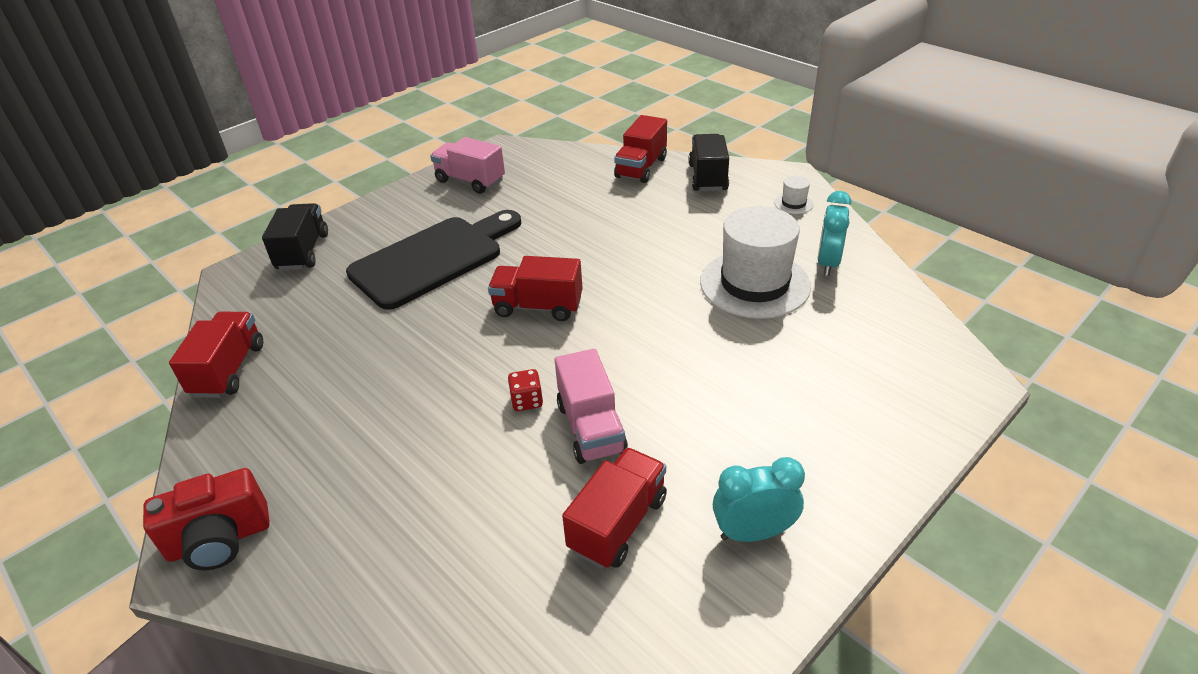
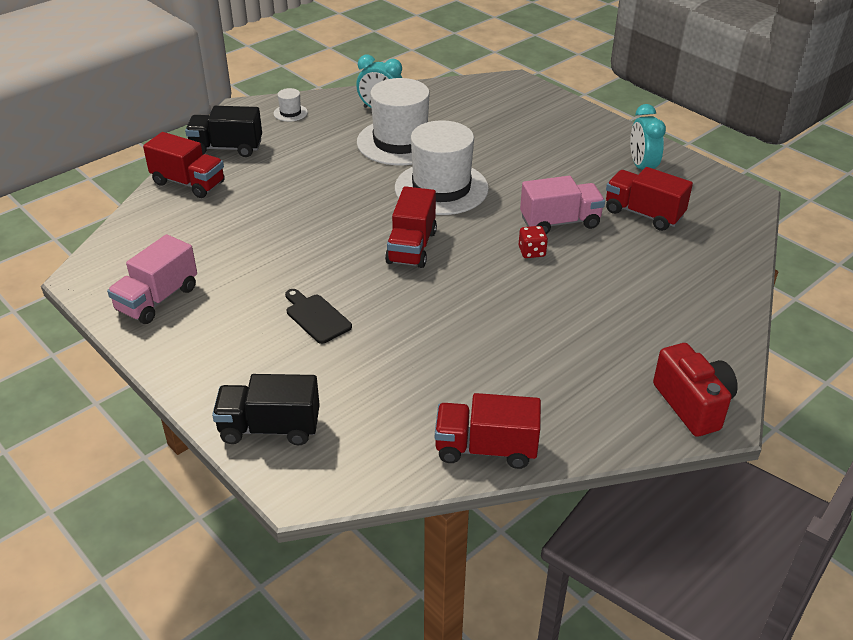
camera: 90 degrees left, 0 degrees up
(433, 259) = (316, 317): black cutting board -> black cutting board, size x0.44
(657, 322) = (441, 188): none -> white hat

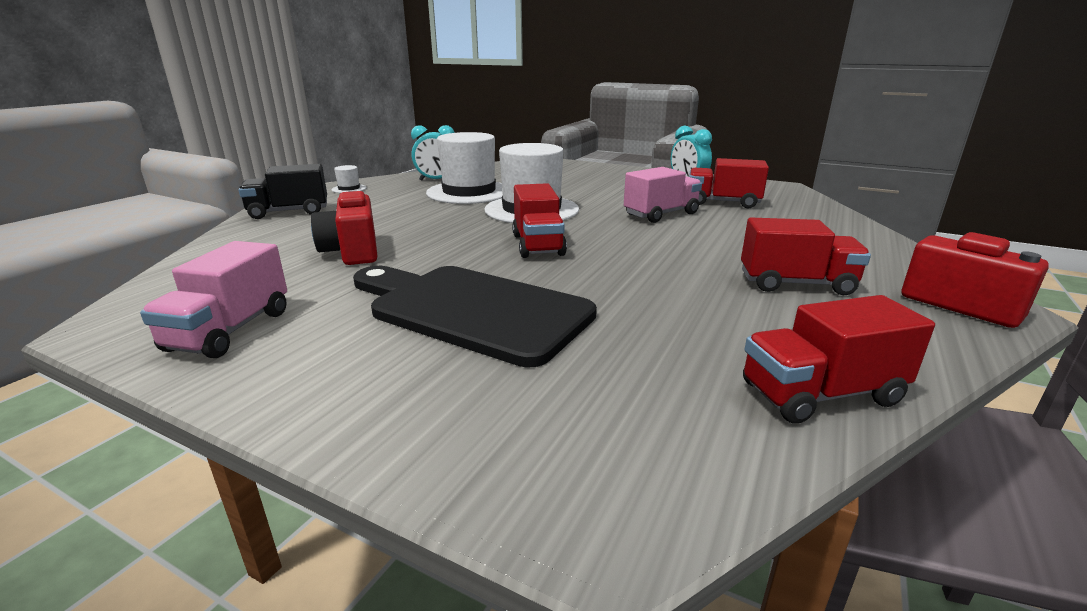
camera: 20 degrees left, 15 degrees down
(188, 183) = (250, 236): red truck -> red truck (796, 284)
(259, 224) = (352, 252): none -> red camera
(270, 428) = (486, 446): black truck -> none
(316, 317) = (471, 310): black cutting board -> black cutting board, size x2.30
(532, 252) = (658, 232): red dice -> none

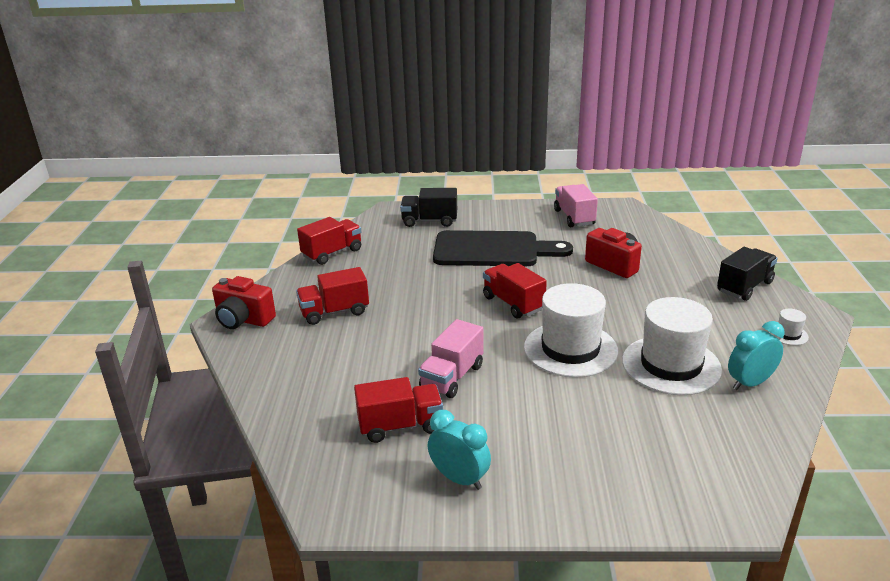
camera: 155 degrees right, 5 degrees up
(519, 422) = (429, 221): none -> black truck

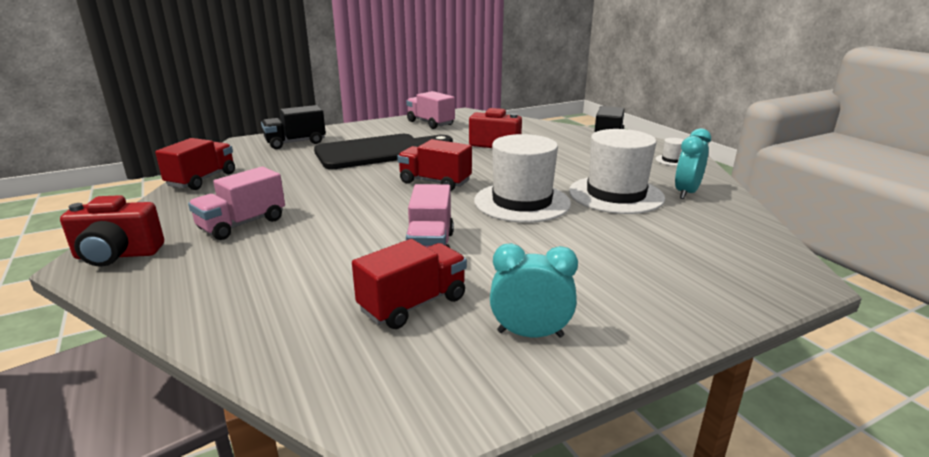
camera: 30 degrees left, 5 degrees down
(334, 312) = (242, 224): red truck -> pink truck

